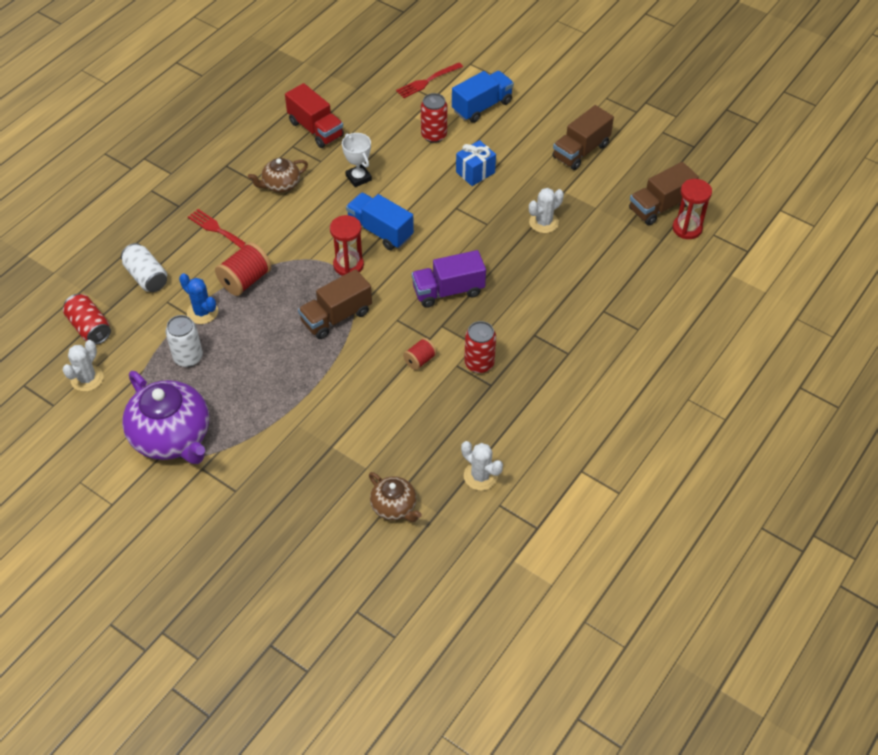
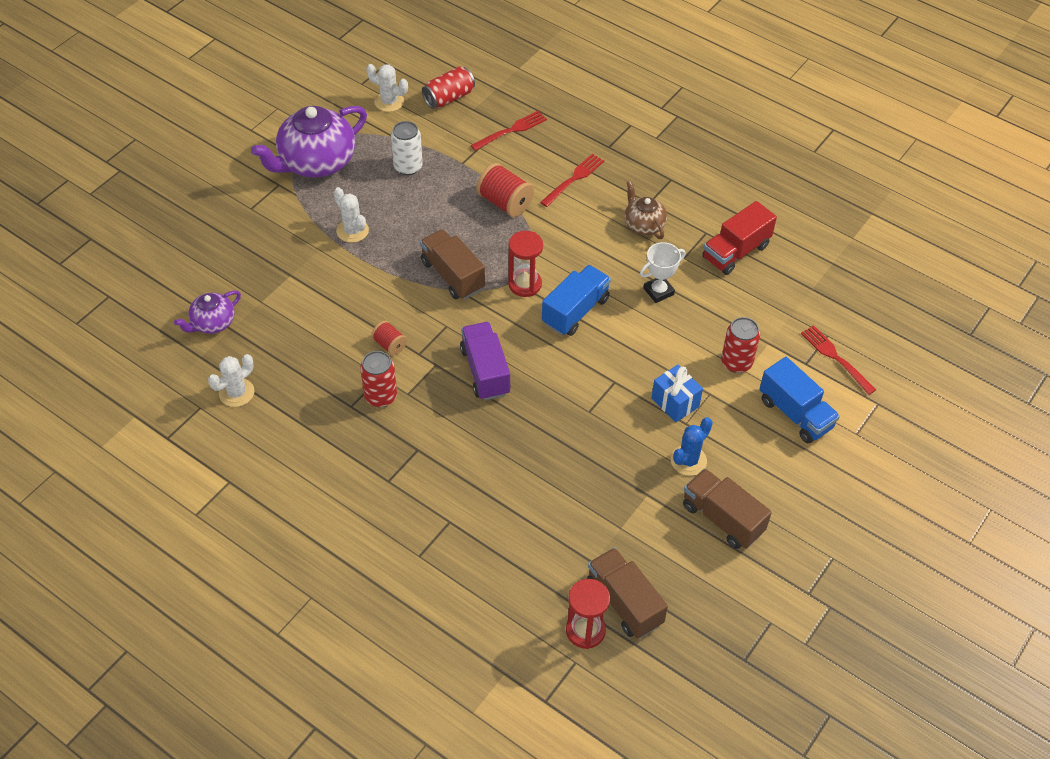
camera: 90 degrees right, 0 degrees up
(146, 277) = (511, 130): white can -> red fork
(202, 312) = (464, 173): blue cactus -> blue cactus (688, 460)
(394, 507) = (212, 323): brown teapot -> purple teapot
(544, 222) = (592, 469): white cactus -> white cactus (352, 231)

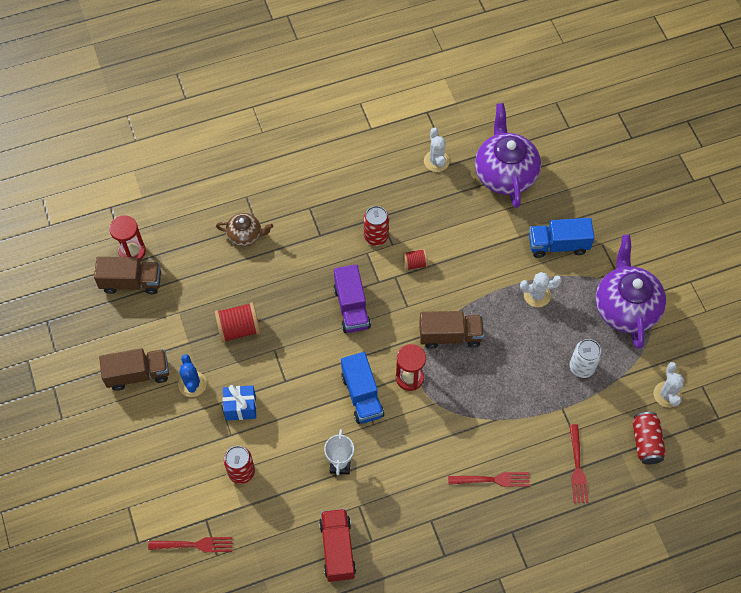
camera: 125 degrees right, 10 degrees up
(212, 323) = (505, 173): purple teapot -> purple teapot, size x1.89
(389, 102) = (667, 394): white cactus -> white cactus turned 60 degrees counterclockwise
(485, 371) = (351, 307): purple truck -> purple truck turned 60 degrees clockwise
(505, 202) = (499, 413): red spool -> red spool (239, 329)
(573, 179) = (492, 480): red fork -> red fork turned 75 degrees counterclockwise
(643, 225) = (410, 499): brown teapot -> brown teapot (245, 235)
(795, 413) = (173, 479): blue truck -> blue truck (558, 245)

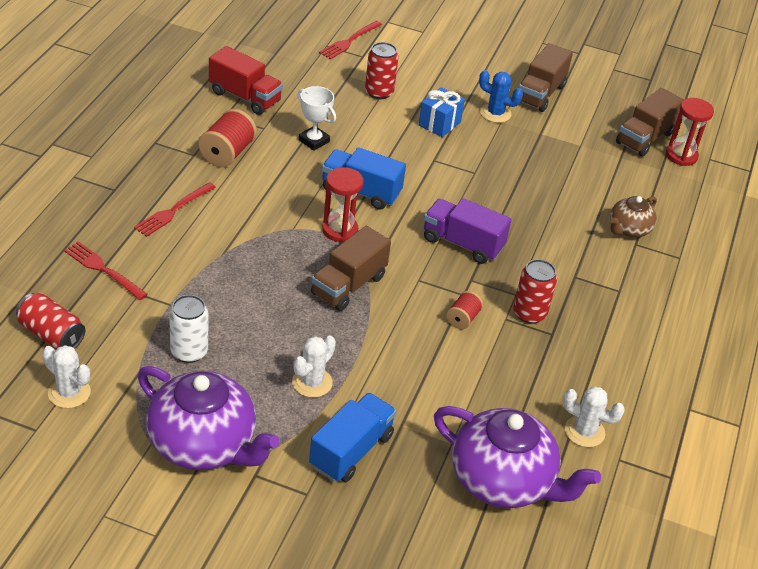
camera: 125 degrees right, 20 degrees down
(239, 329) = (521, 166): red spool -> red spool (227, 153)

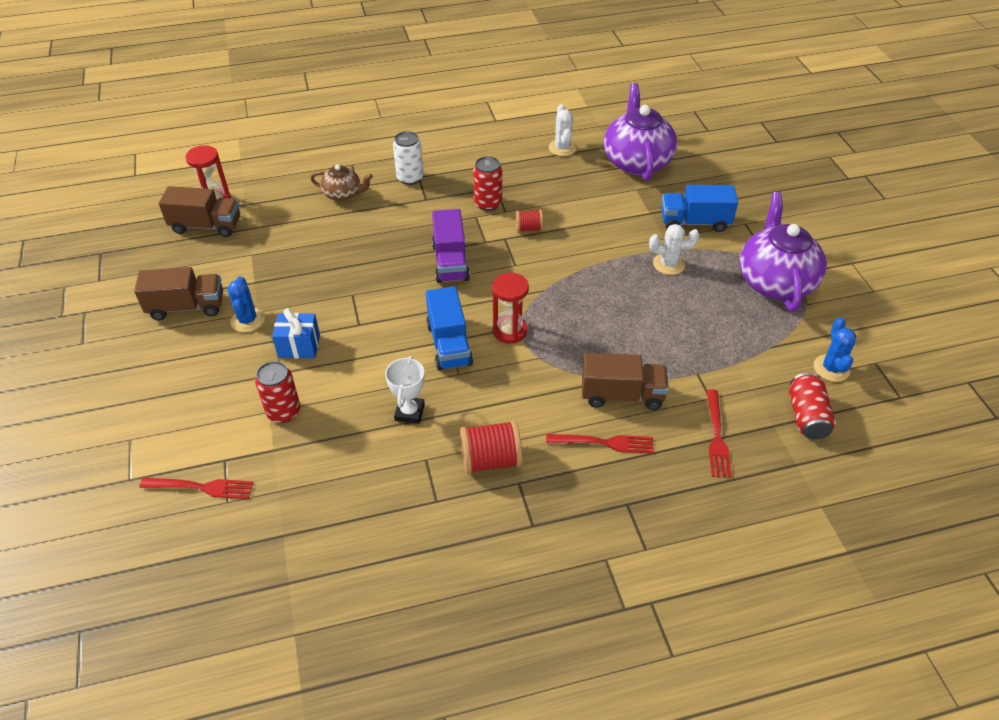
camera: 120 degrees left, 5 degrees up
(69, 392) = (831, 368): white cactus -> blue cactus
(189, 352) = (722, 334): white can -> white can (410, 178)
(245, 97) = (389, 507): red truck -> none
(348, 285) = (563, 294): brown truck -> brown truck (622, 395)

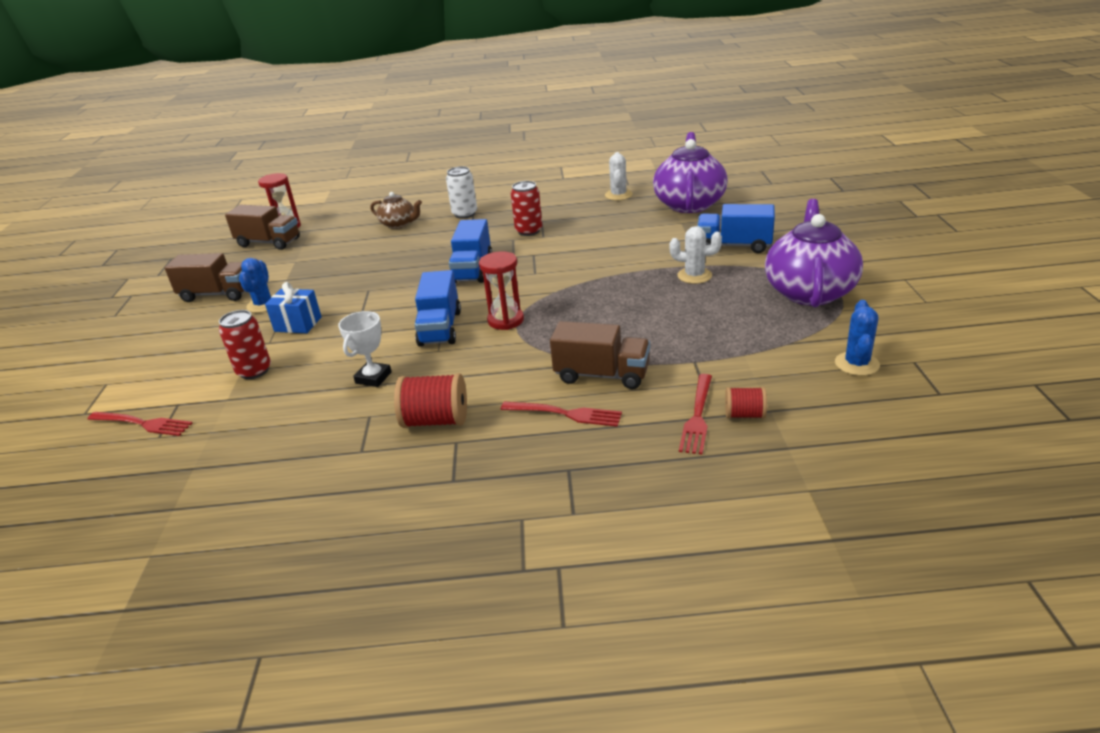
camera: 15 degrees right, 15 degrees down
(450, 262) = (472, 270): purple truck -> blue truck
(528, 228) = (560, 248): red spool -> red spool (744, 415)
(806, 416) = (814, 404): red can -> none

